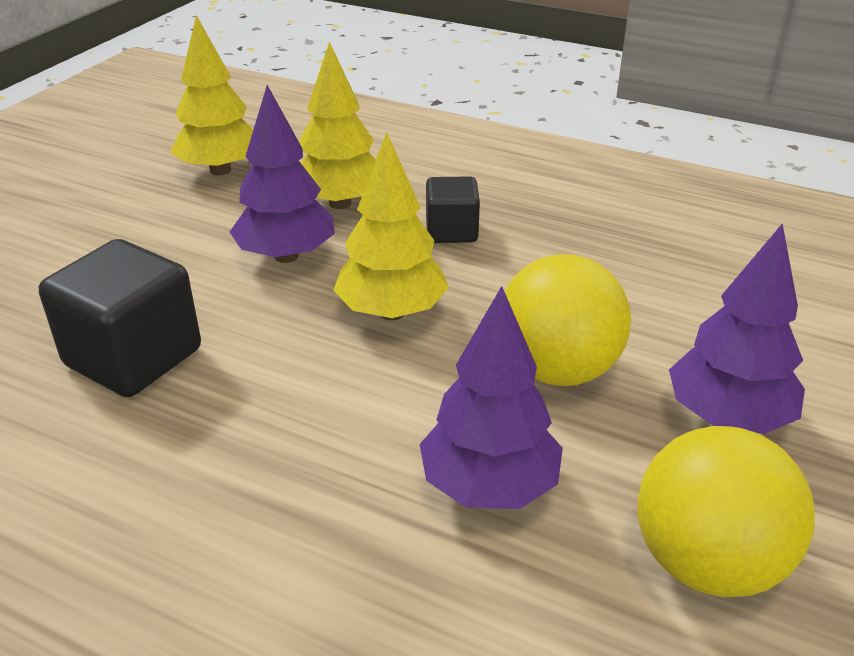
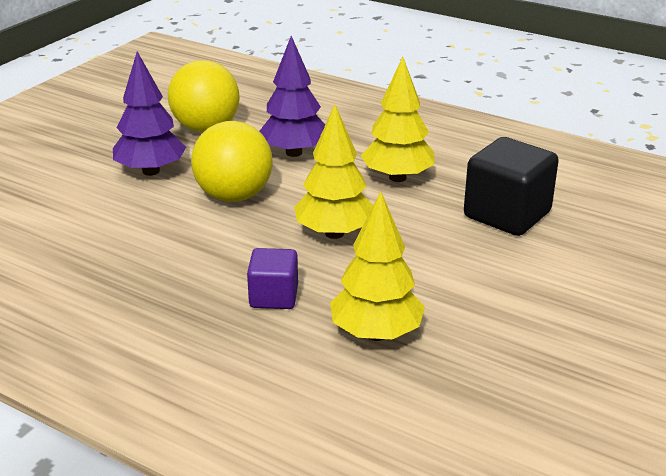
camera: 175 degrees left, 5 degrees down
(220, 170) = (515, 388): yellow tree -> yellow tree (397, 177)
(286, 256) = (419, 280): purple tree -> none
(451, 231) = (274, 297): black cube -> purple cube

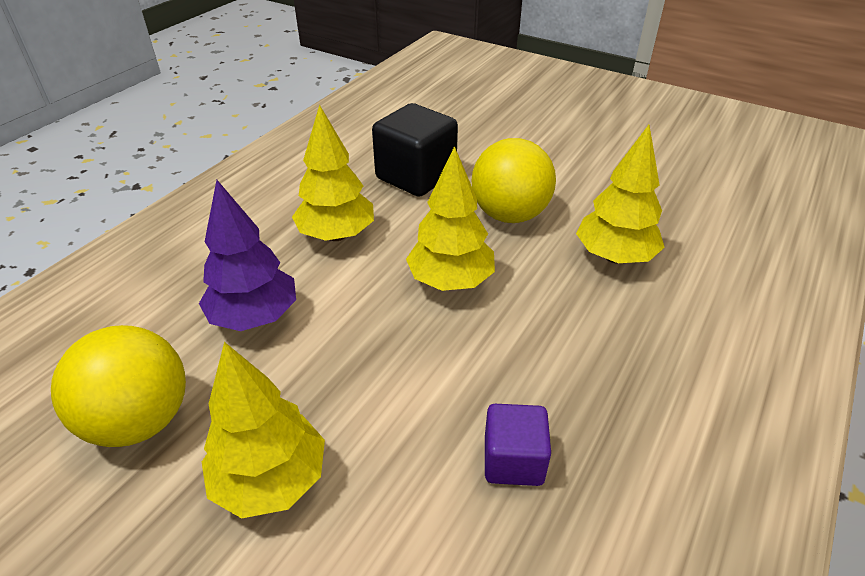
camera: 90 degrees left, 10 degrees up
(151, 171) = (270, 480): purple tree -> yellow tree
(234, 196) = (362, 371): yellow ball -> yellow ball (509, 215)
(274, 297) = (575, 324): purple cube -> purple cube (513, 460)

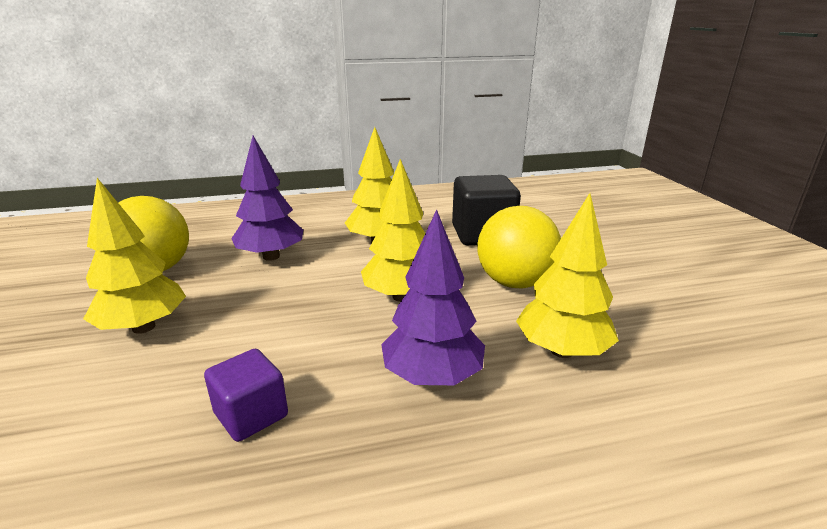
camera: 45 degrees right, 15 degrees down
(575, 334) = (432, 377): none -> purple tree

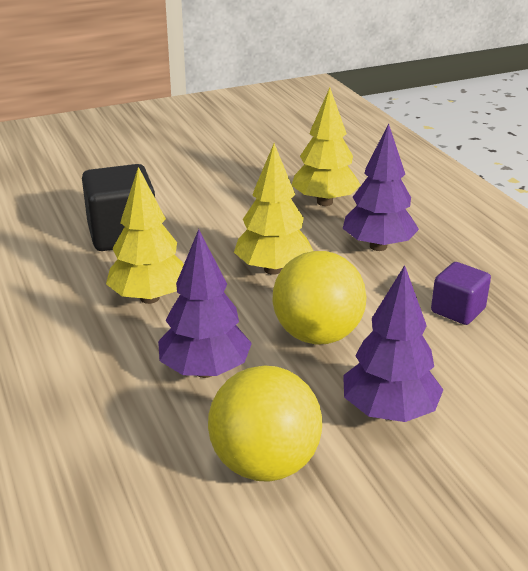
camera: 100 degrees left, 5 degrees up
(144, 327) = (389, 412): yellow tree -> purple tree
(514, 282) = (230, 218): yellow ball -> yellow ball (317, 335)

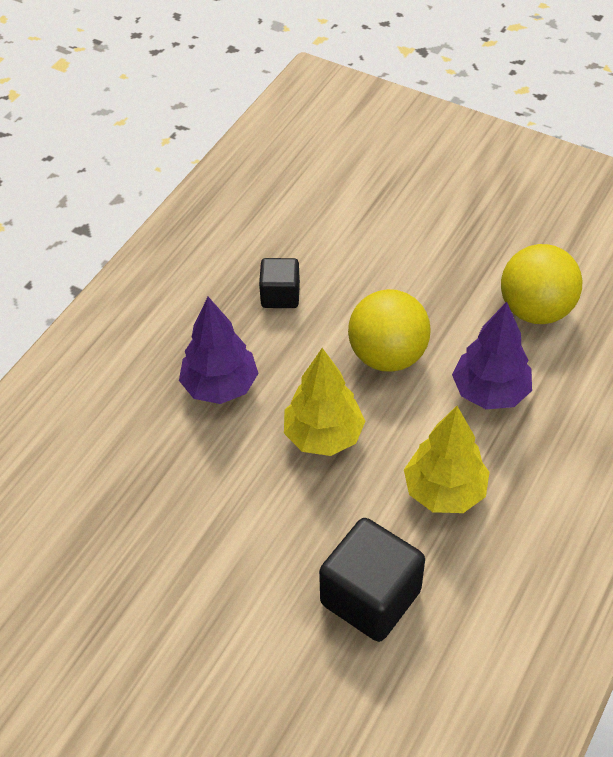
camera: 125 degrees left, 20 degrees up
(325, 202) = (162, 472): yellow tree -> none
(389, 412) = (432, 279): purple tree -> none
(458, 310) = (280, 295): purple cube -> black cube

